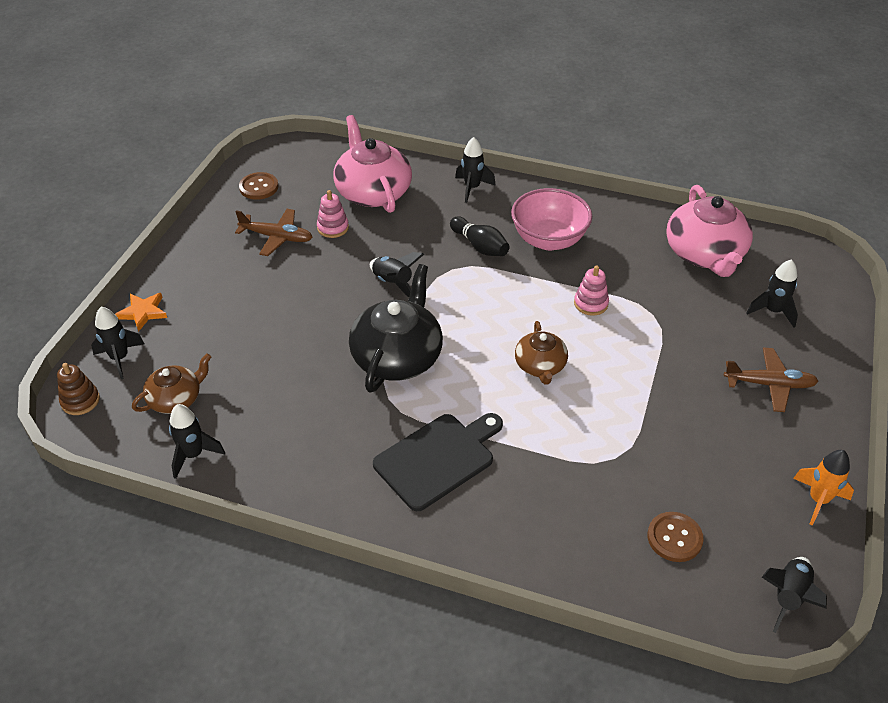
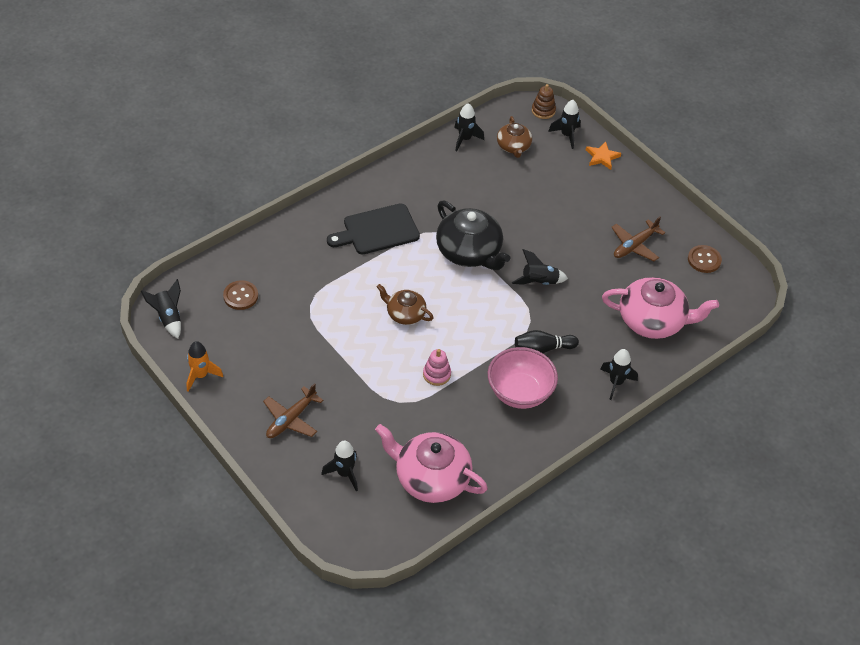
camera: 120 degrees right, 5 degrees up
(333, 228) = (624, 279): pink stacking toy -> none
(438, 458) = (377, 230): black cutting board -> black cutting board turned 75 degrees clockwise

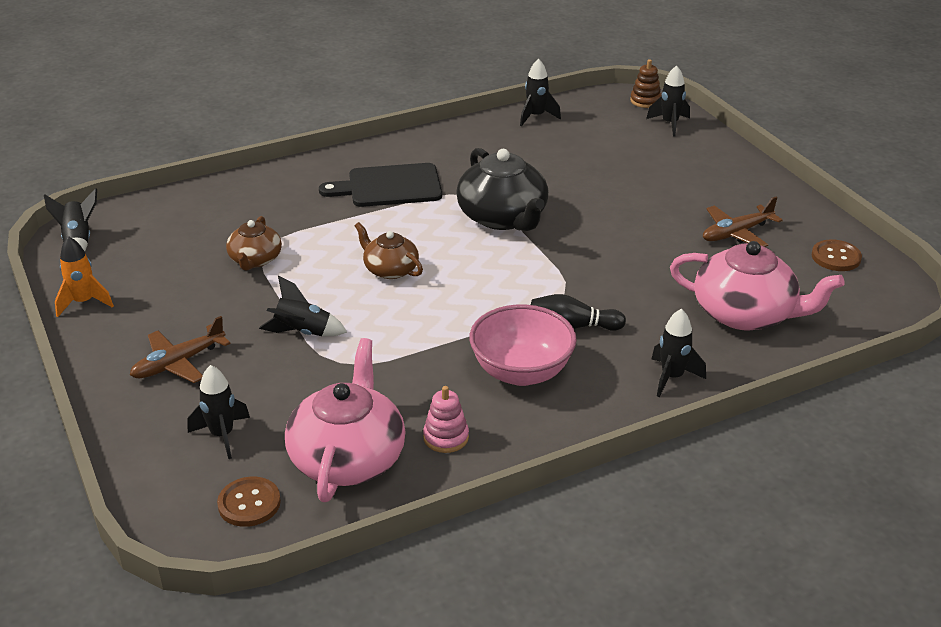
camera: 15 degrees right, 15 degrees down
(240, 296) = (182, 230): brown button -> brown button (249, 503)
(431, 478) = (348, 457): pink teapot -> pink teapot turned 60 degrees clockwise
(436, 374) = (407, 338): pink stacking toy -> pink stacking toy (446, 437)
(513, 146) = (596, 128): brown teapot -> brown teapot (255, 260)
(539, 282) = (589, 256): black rocket -> black rocket (302, 333)
(602, 157) = (712, 146): orange star -> none

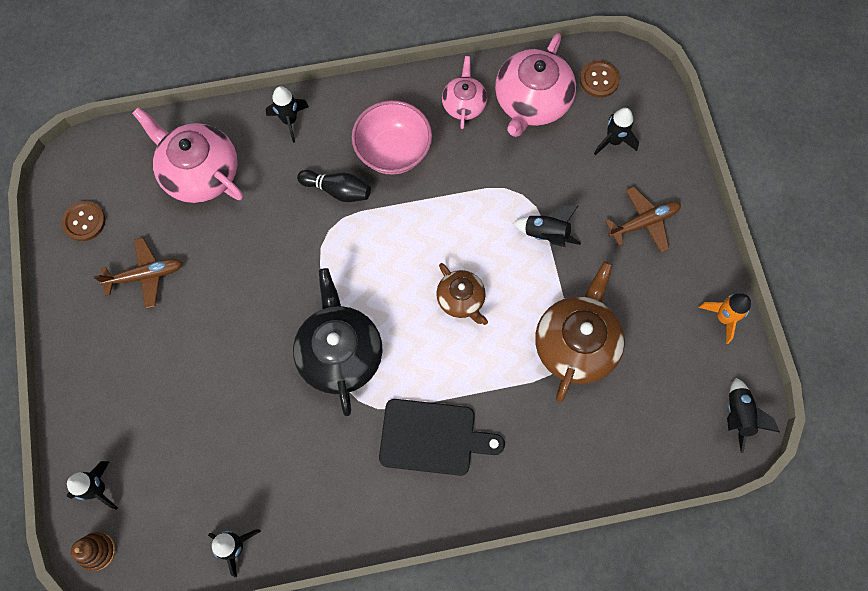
camera: 165 degrees left, 35 degrees up
(255, 260) = (576, 343): brown teapot -> brown teapot, size x1.76
(446, 437) = (464, 104): pink stacking toy -> pink teapot

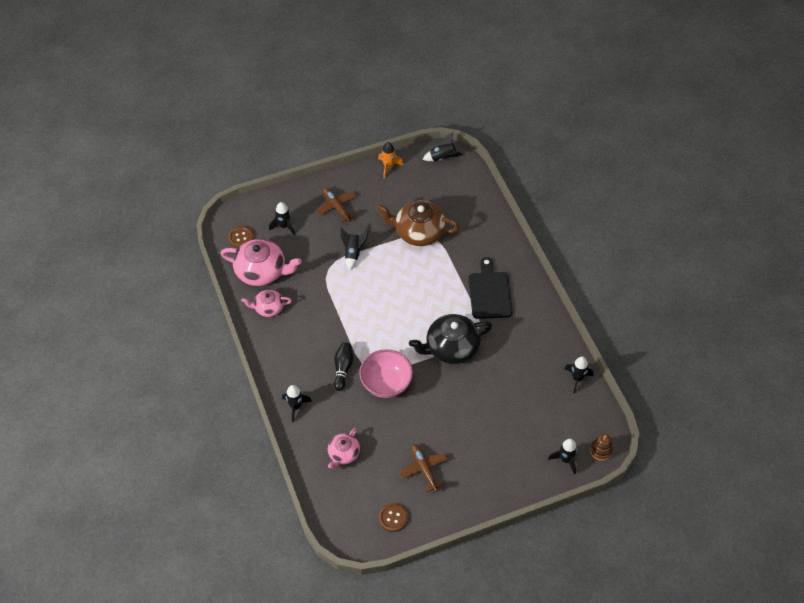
camera: 100 degrees left, 15 degrees down
(199, 172) = (343, 454): pink teapot -> pink teapot, size x0.57
(393, 152) = (309, 342): pink bowl -> pink bowl (386, 383)
(461, 299) = (403, 290): brown teapot -> none

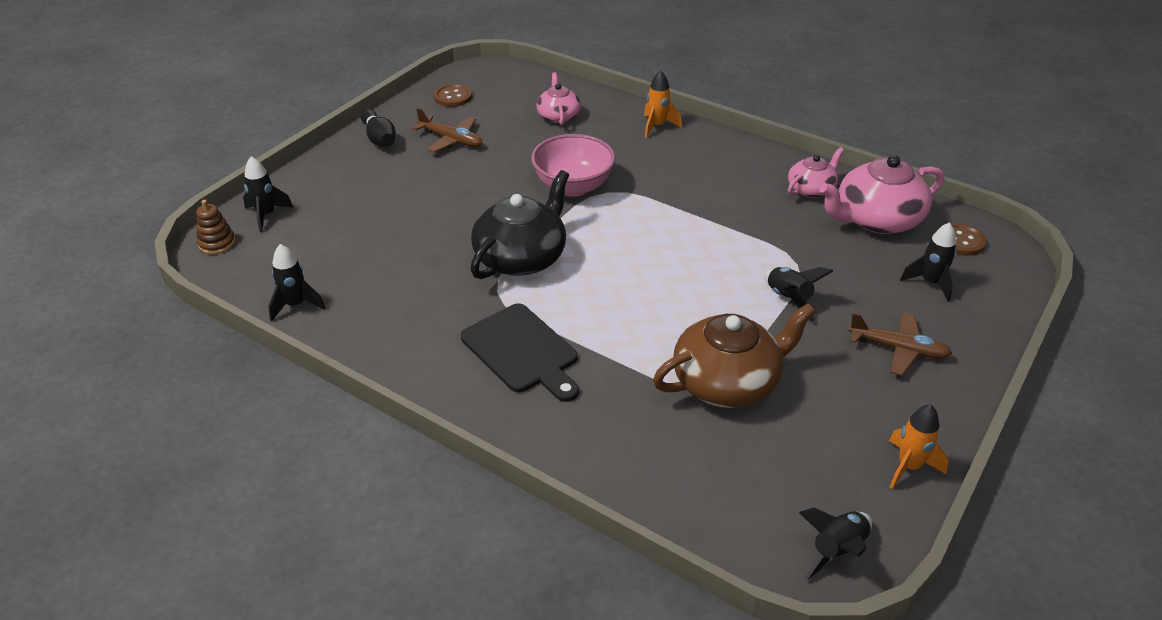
camera: 145 degrees right, 15 degrees down
(295, 407) = (657, 126): black rocket -> orange rocket
(343, 368) = (643, 177): black bowling pin -> black bowling pin (379, 139)

